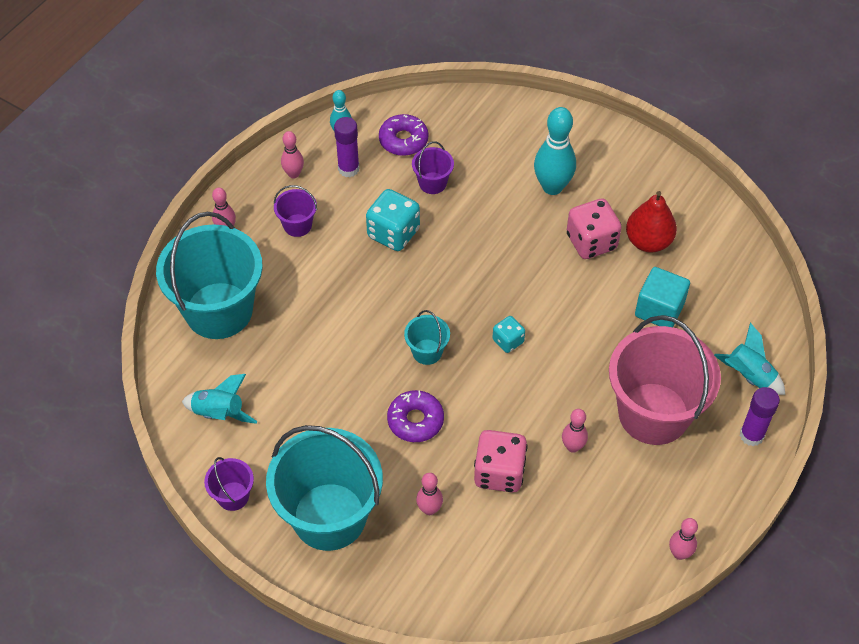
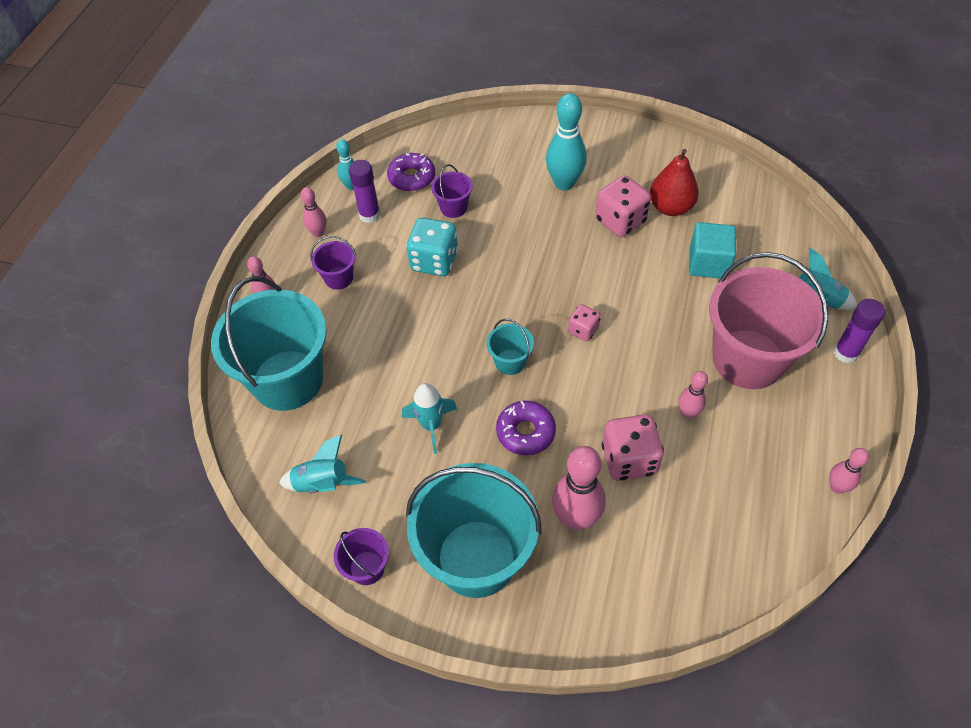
camera: 15 degrees left, 0 degrees up
(332, 389) = (431, 425): none -> turquoise rocket
(429, 509) = (576, 518): pink bowling pin -> pink bowling pin, size x1.82
(508, 341) = (583, 330): turquoise dice -> pink dice

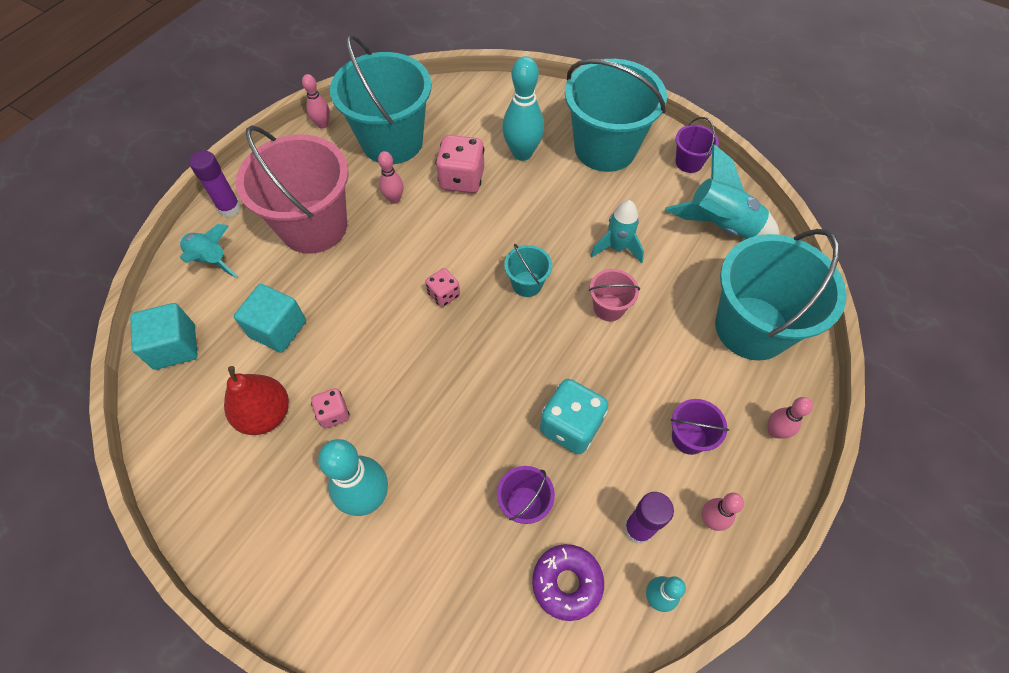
camera: 165 degrees left, 5 degrees up
(322, 484) = (720, 226): turquoise rocket -> turquoise rocket, size x1.50
(425, 361) = (609, 307): none -> pink bucket
(525, 432) = (536, 220): purple donut -> none
(576, 518) = (522, 153): pink bowling pin -> turquoise bowling pin
(620, 221) = (333, 414): pink dice -> pink dice, size x0.57
(738, 487) = (392, 141): none -> turquoise bucket
(779, 229) = (175, 347): none -> turquoise cube

